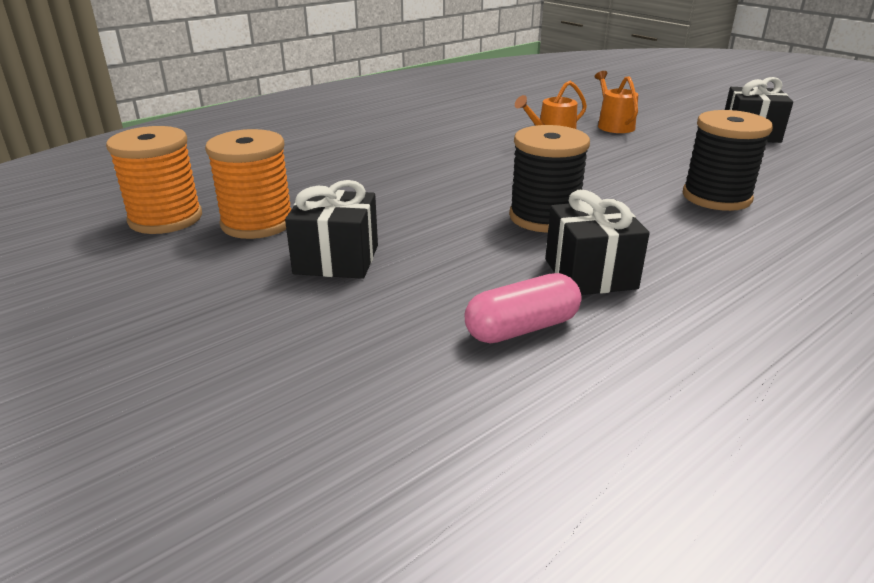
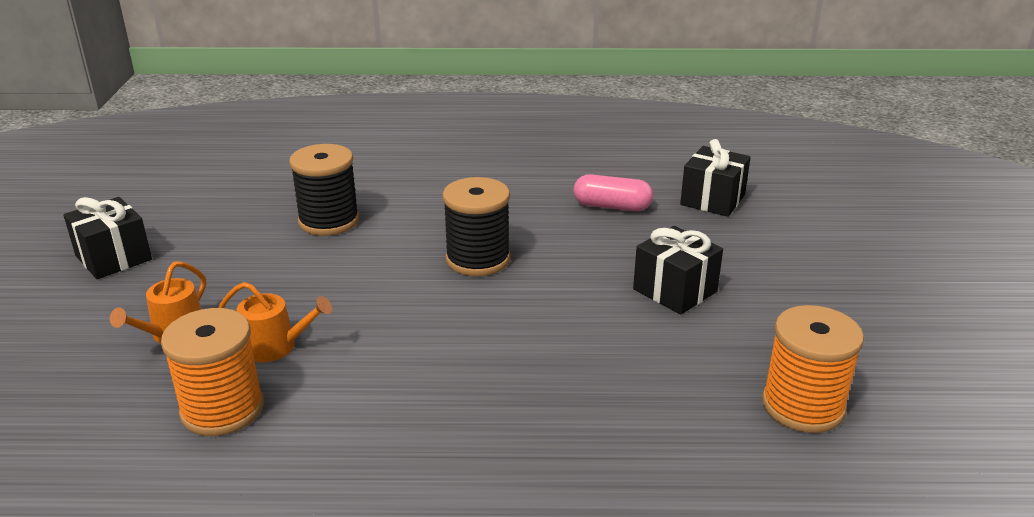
camera: 140 degrees left, 0 degrees up
(257, 223) = (713, 358): orange spool -> orange spool (222, 409)
(590, 274) = (525, 214): black gift -> black gift (712, 200)

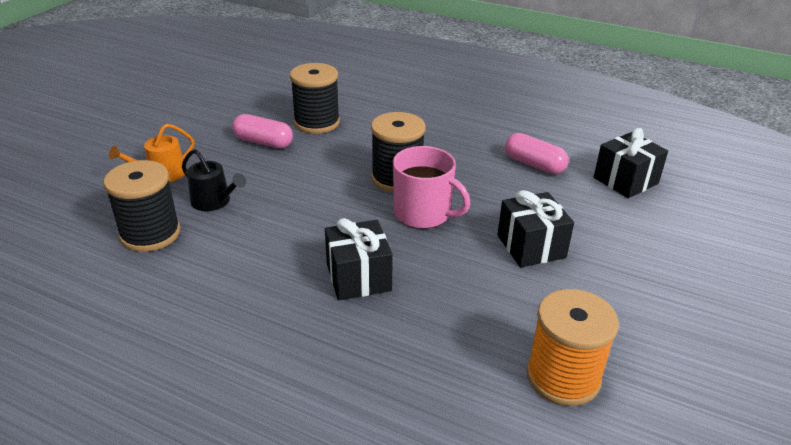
camera: 25 degrees right, 5 degrees up
(114, 258) = (167, 113): black gift -> black gift (358, 277)
(222, 409) = (150, 234): orange spool -> black spool
(275, 346) = (214, 202): orange watering can -> black watering can
(279, 260) = (263, 142): none -> pink capsule
(538, 289) = (423, 214): none -> pink mug

